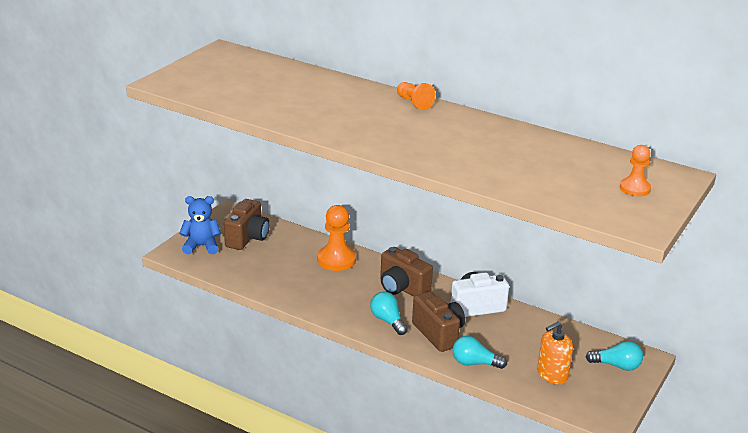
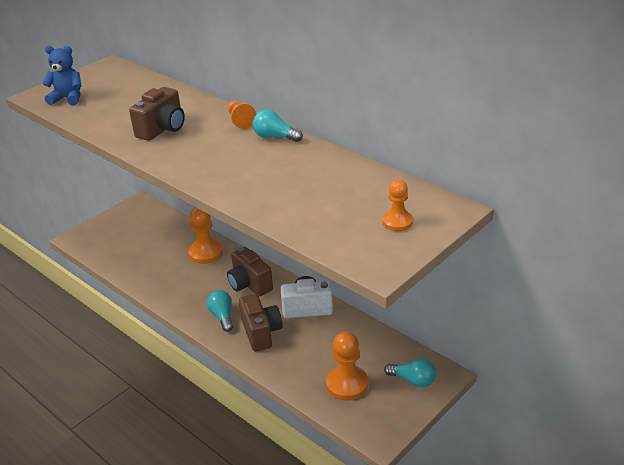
camera: 15 degrees right, 5 degrees up
(201, 246) = (100, 233): blue teddy bear -> blue teddy bear (68, 98)
(247, 238) = (141, 228): brown camera -> brown camera (162, 129)
(474, 363) = (280, 366): turquoise light bulb -> turquoise light bulb (275, 137)
(552, 374) = (347, 384): orange soap dispenser -> orange pawn

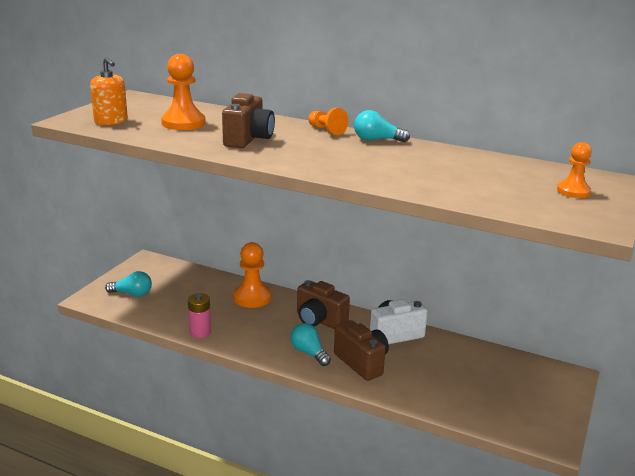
camera: 20 degrees left, 10 degrees down
(68, 98) = (111, 121): blue teddy bear -> orange soap dispenser
(144, 283) = (200, 332): none -> pink battery
(347, 384) = (484, 397): orange pawn -> orange pawn (183, 123)
(413, 380) = (545, 384): turquoise light bulb -> turquoise light bulb (132, 294)

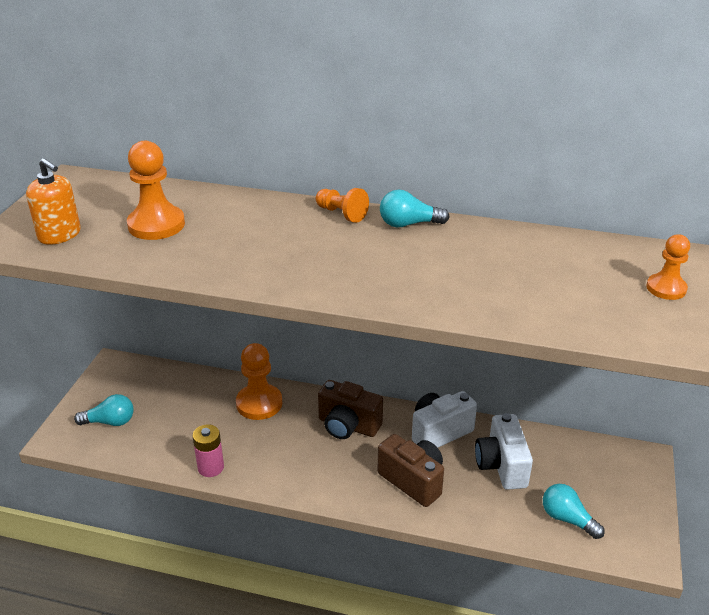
camera: 10 degrees left, 10 degrees up
(248, 139) = (251, 246): brown camera -> none
(309, 353) = (348, 477): turquoise light bulb -> turquoise light bulb (567, 519)
(441, 363) = (501, 466): none -> white camera

